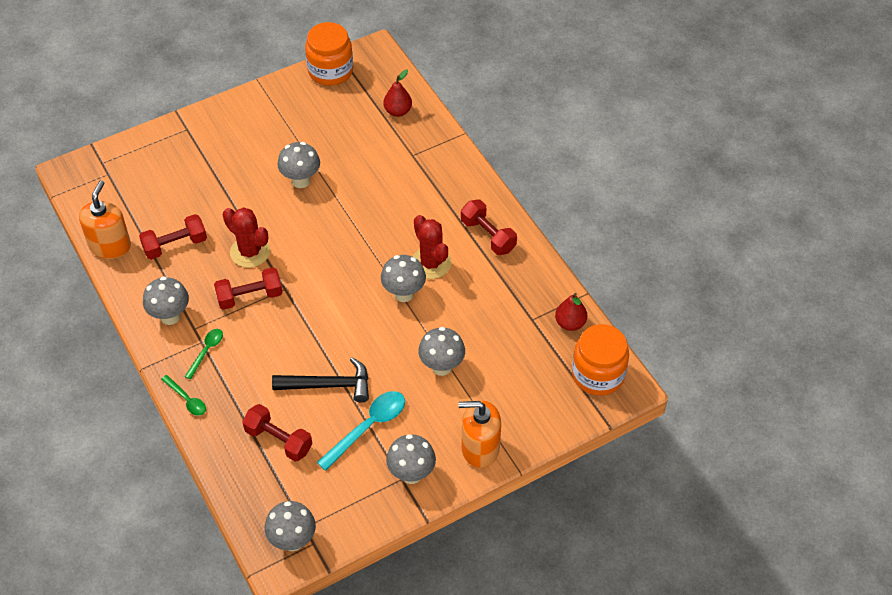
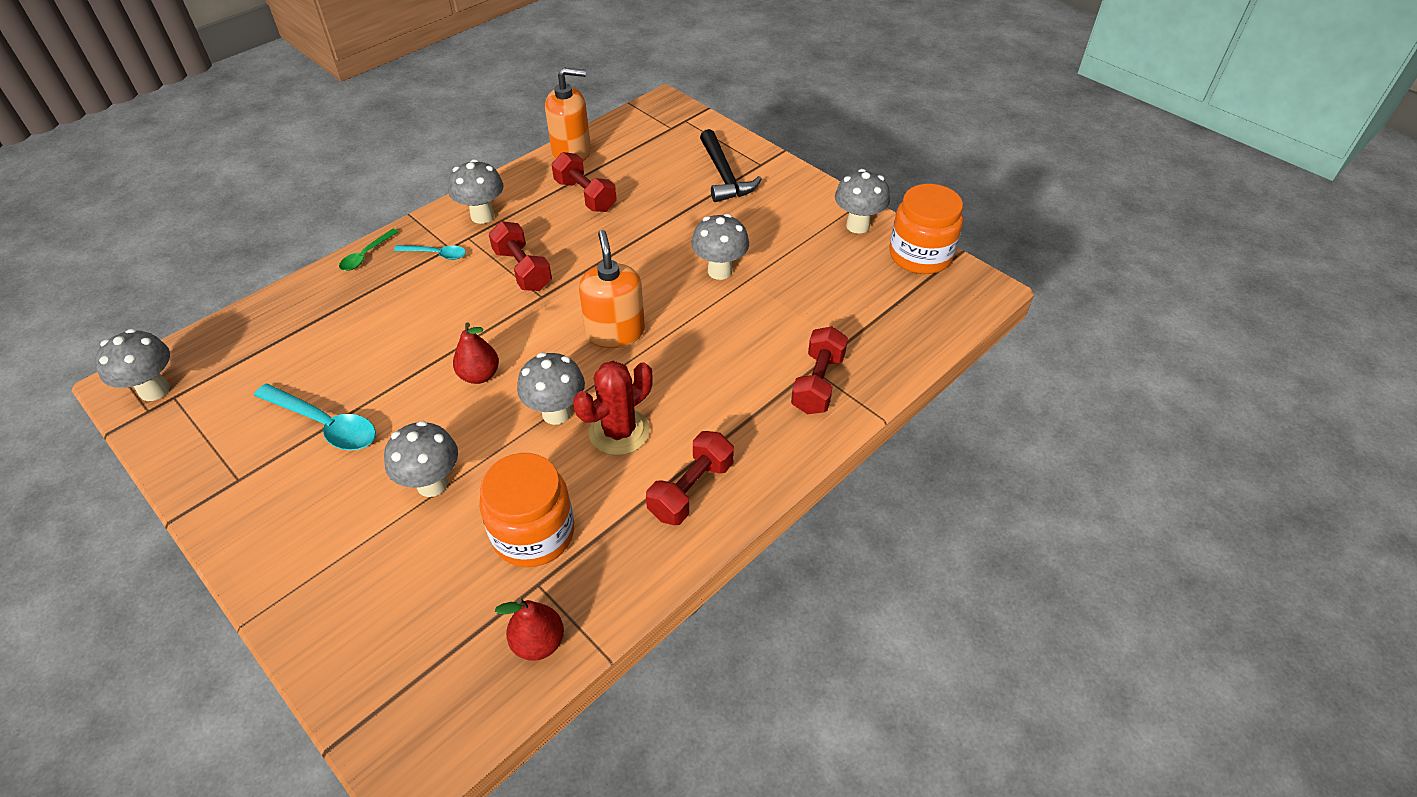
camera: 75 degrees right, 5 degrees down
(206, 351) = (436, 254): green spoon -> turquoise spoon
(250, 252) = (591, 254): red cactus -> none
(278, 440) = (307, 343): red dumbbell -> red dumbbell (818, 383)
(328, 385) = (392, 370): black hammer -> black hammer (724, 175)
(398, 111) = (886, 336): red pear -> red pear (479, 375)
(411, 474) = (244, 489): grey mushroom -> grey mushroom (857, 226)
(480, 448) = (285, 563): orange soap dispenser -> orange soap dispenser (615, 332)
(598, 374) = (434, 709): orange jar -> orange jar (533, 533)

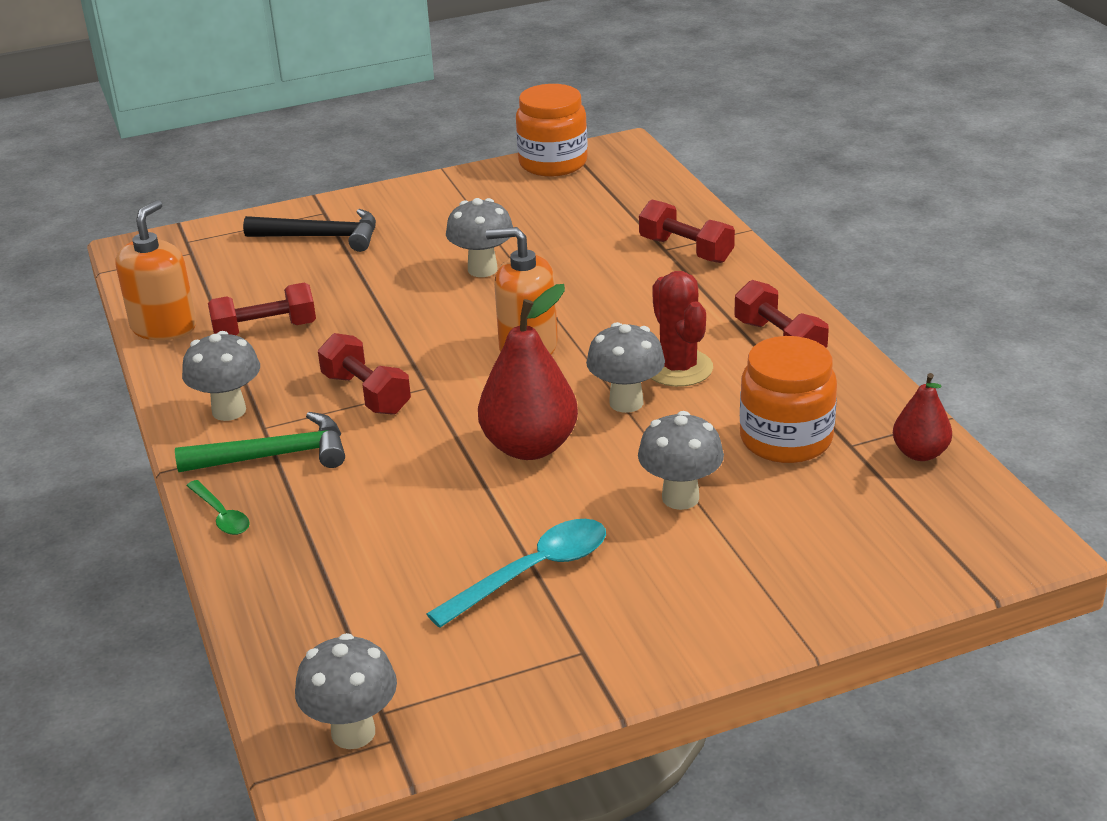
camera: 65 degrees left, 15 degrees down
(436, 254) = (274, 456): turquoise spoon -> green hammer
(479, 375) = (530, 447): red pear -> red pear, size x1.75
(523, 270) = (366, 394): red dumbbell -> red dumbbell turned 60 degrees clockwise
(857, 226) = (480, 183): grey mushroom -> none

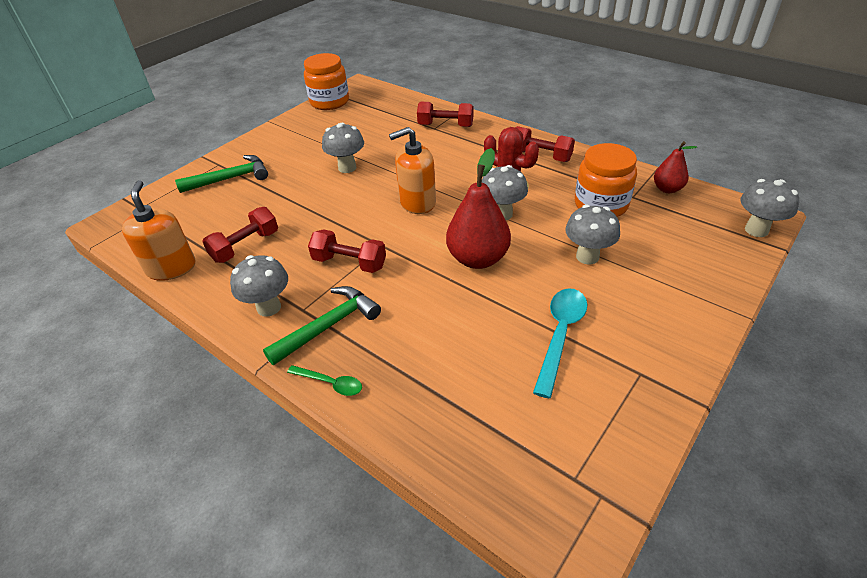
camera: 30 degrees left, 10 degrees up
(321, 237) = (230, 178): black hammer -> green hammer
(353, 732) = (573, 505): grey mushroom -> grey mushroom (756, 230)

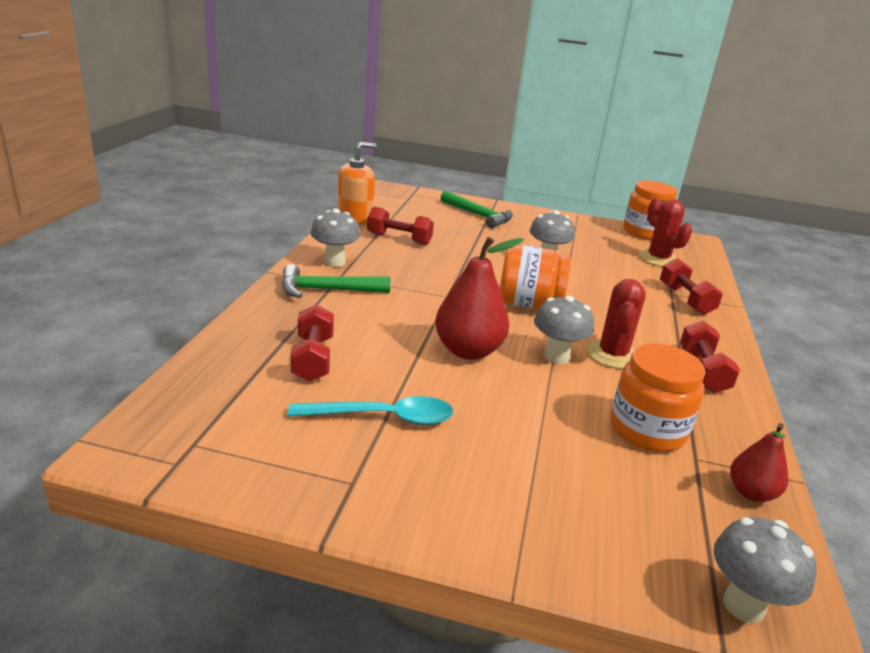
camera: 60 degrees right, 15 degrees down
(328, 326) = (327, 290): green hammer -> green hammer turned 150 degrees clockwise
(330, 383) = (264, 302): green spoon -> none
(349, 263) = (411, 285): red dumbbell -> red dumbbell (313, 359)
(378, 113) = (658, 259): none -> red cactus
(417, 202) = (528, 304): orange soap dispenser -> orange jar
(587, 256) = (530, 426): grey mushroom -> none

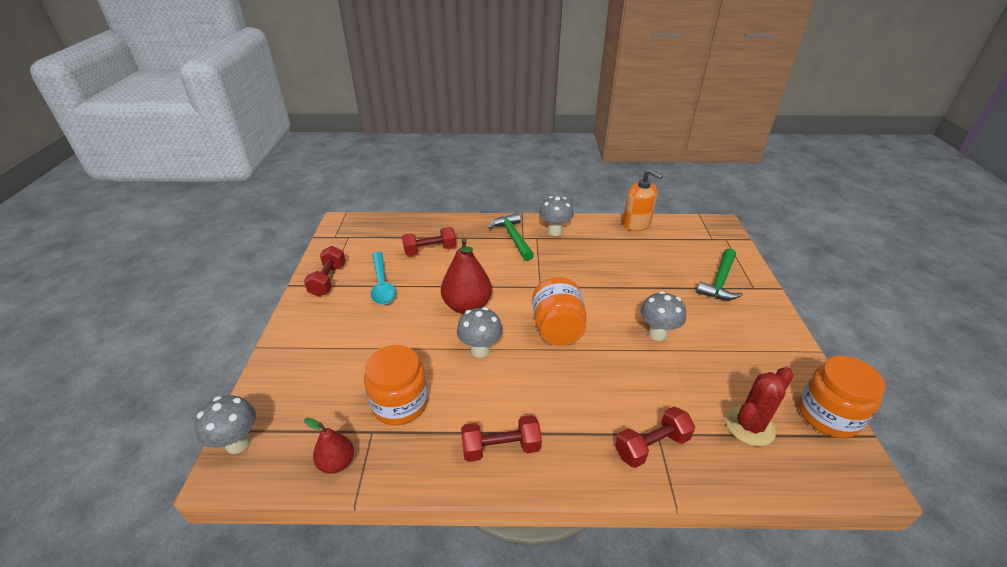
camera: 80 degrees right, 10 degrees up
(399, 239) = (620, 249): red dumbbell -> red dumbbell (328, 280)
(612, 355) = (499, 383): red cactus -> none

